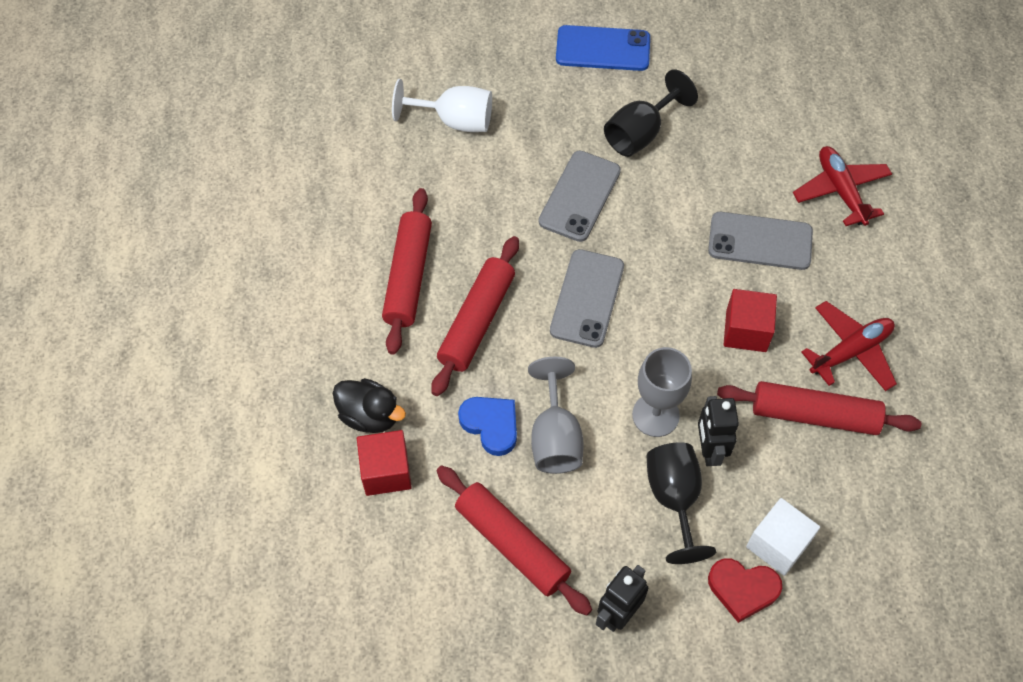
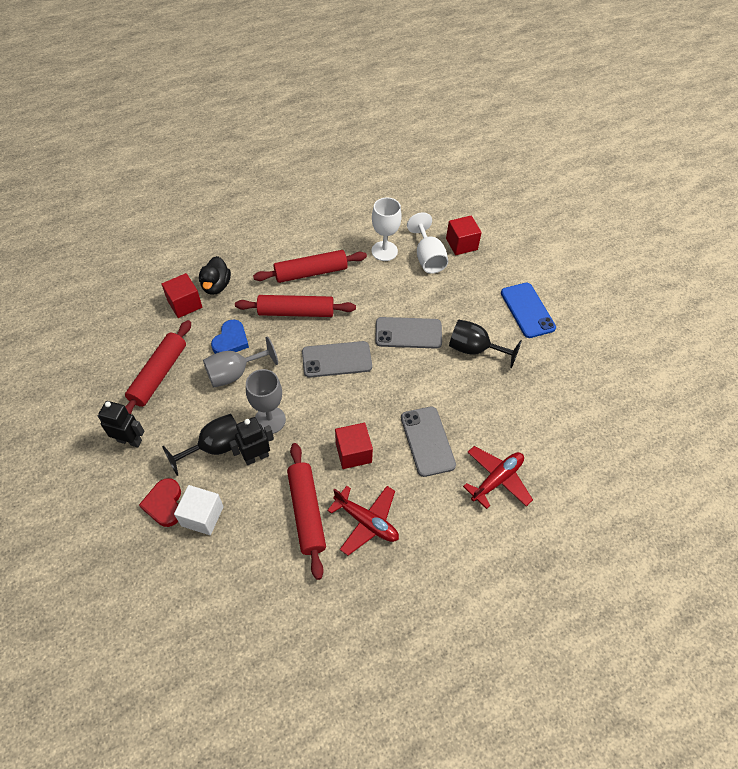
camera: 65 degrees right, 5 degrees down
(414, 168) = (384, 251): none -> white goblet
(450, 71) = (461, 244): none -> red cube

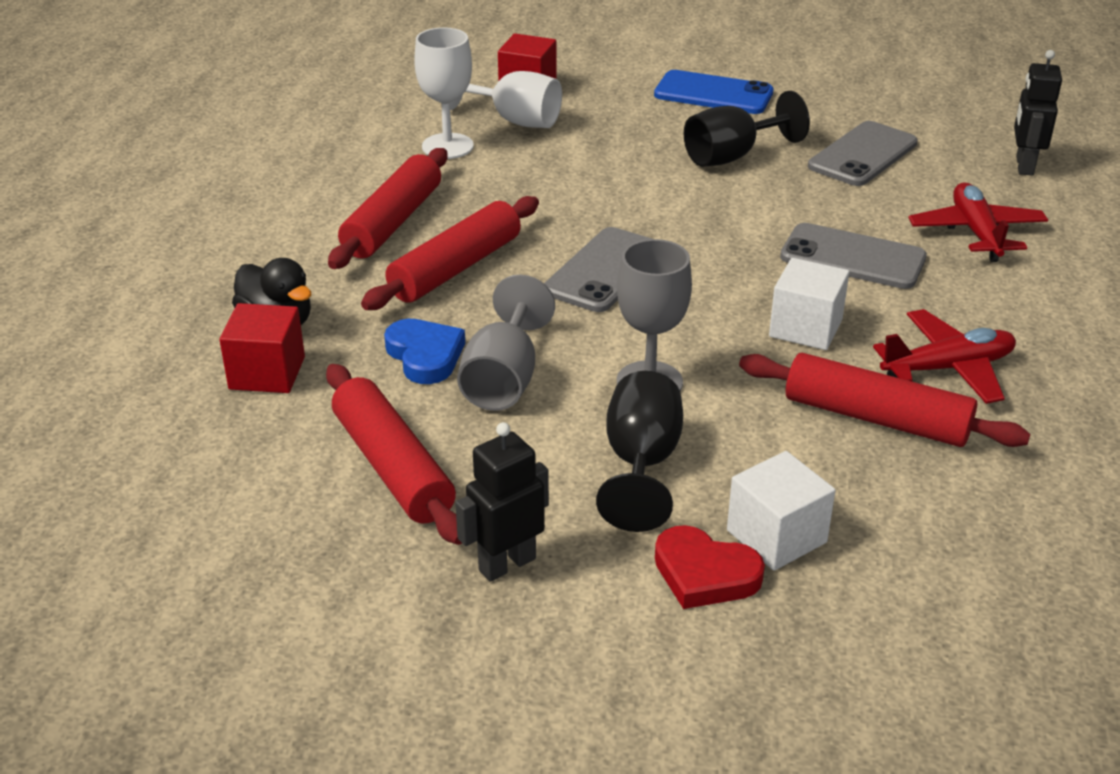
camera: 50 degrees left, 20 degrees down
(256, 457) = (711, 426): black robot -> black robot (1024, 166)
(353, 453) = (805, 328): red cube -> white cube
(408, 333) = (634, 192): grey phone -> grey phone (863, 155)

